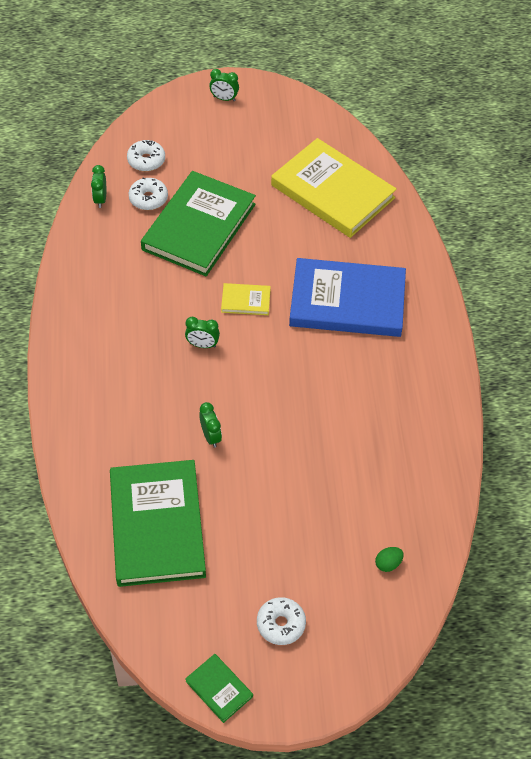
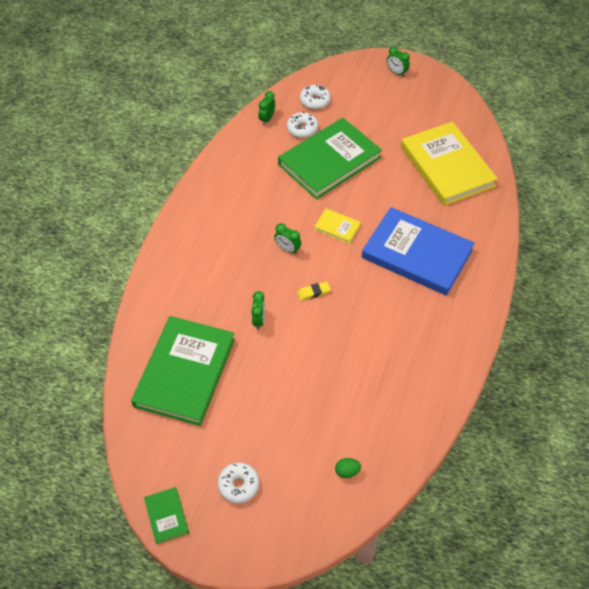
camera: 25 degrees right, 0 degrees up
(256, 383) = (313, 292): none -> yellow eraser

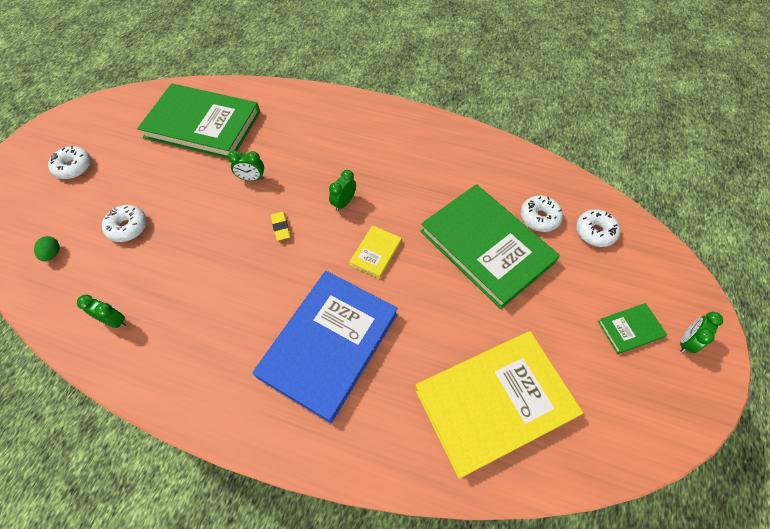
camera: 90 degrees right, 5 degrees up
(166, 516) = (65, 120): green book -> green book (630, 329)
(267, 119) = (549, 181): green clock -> green clock (114, 321)
(315, 413) = (128, 227): none -> white donut

